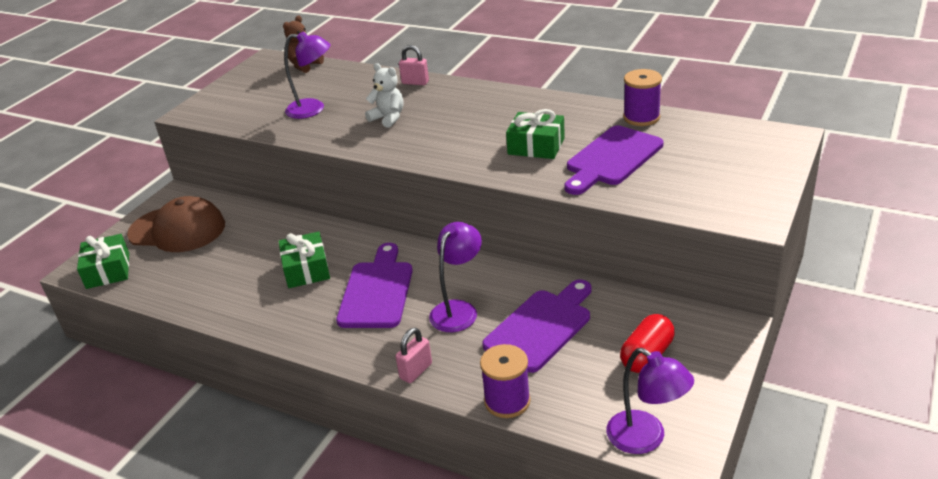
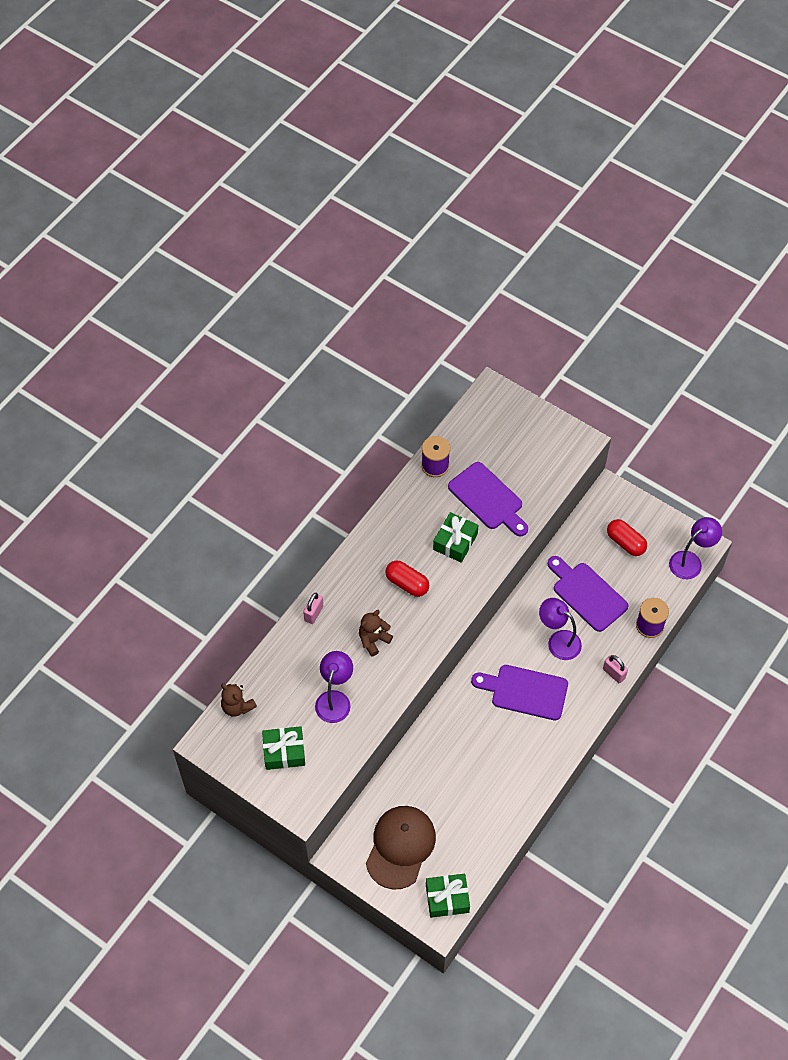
camera: 85 degrees left, 25 degrees up
(306, 269) = (486, 740): green gift -> green gift (284, 752)
(388, 118) = (373, 640): white teddy bear -> brown teddy bear
(467, 125) = (407, 583): none -> red capsule

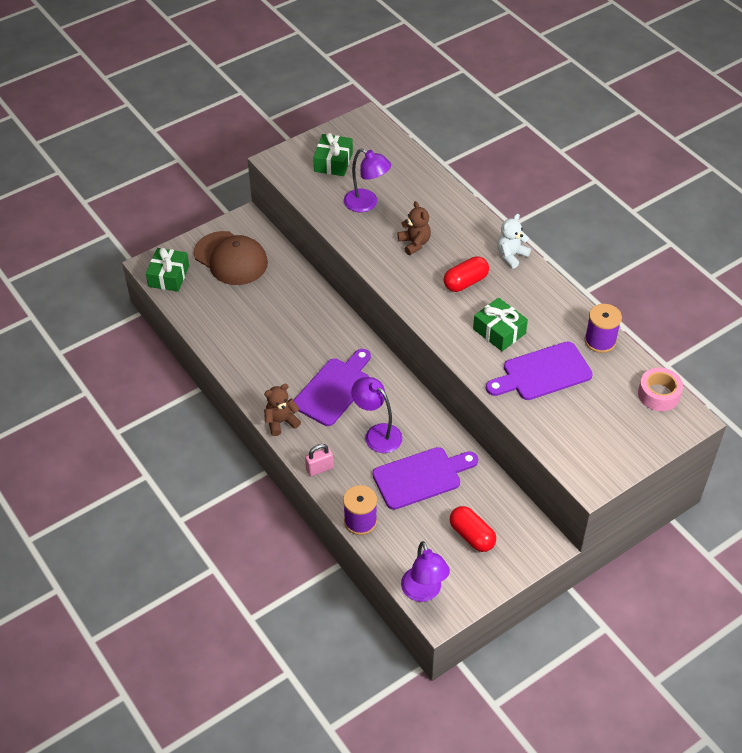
camera: 110 degrees right, 10 degrees down
(237, 706) = (390, 144): brown teddy bear -> brown teddy bear (281, 422)
(313, 613) = (461, 210): pink padlock -> none
(359, 556) = (511, 255): none -> white teddy bear
(475, 414) = (658, 394): none -> pink tape
(558, 641) = (377, 434): purple lamp -> purple lamp turned 105 degrees counterclockwise
(625, 542) = (472, 536): red capsule -> red capsule turned 75 degrees clockwise

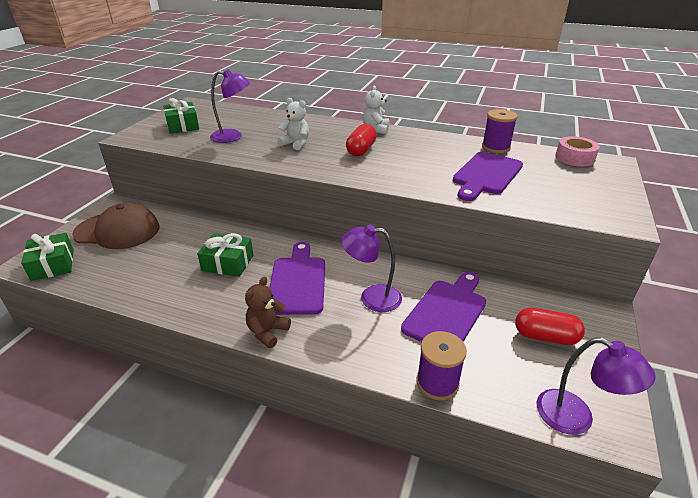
camera: 35 degrees left, 15 degrees down
(319, 469) = (346, 354): pink padlock -> none
(414, 243) = (296, 144): brown teddy bear -> white teddy bear
(499, 331) = (422, 165): green gift -> green gift (228, 263)

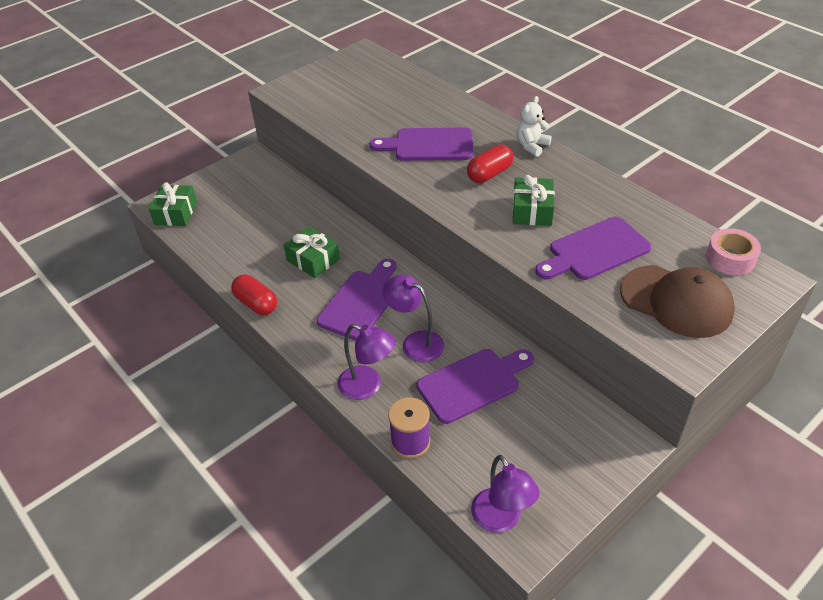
camera: 30 degrees right, 10 degrees up
(117, 231) = (240, 191): brown cap -> brown cap (676, 301)
(183, 125) = (335, 86): green gift -> green gift (532, 210)
(233, 136) = (374, 117): purple lamp -> purple lamp (368, 386)
(267, 332) = (305, 342): brown teddy bear -> none
(296, 144) = (429, 145): white teddy bear -> purple cutting board
(495, 147) = (648, 213): purple spool -> none
(545, 337) = (545, 443): red capsule -> red capsule (256, 303)

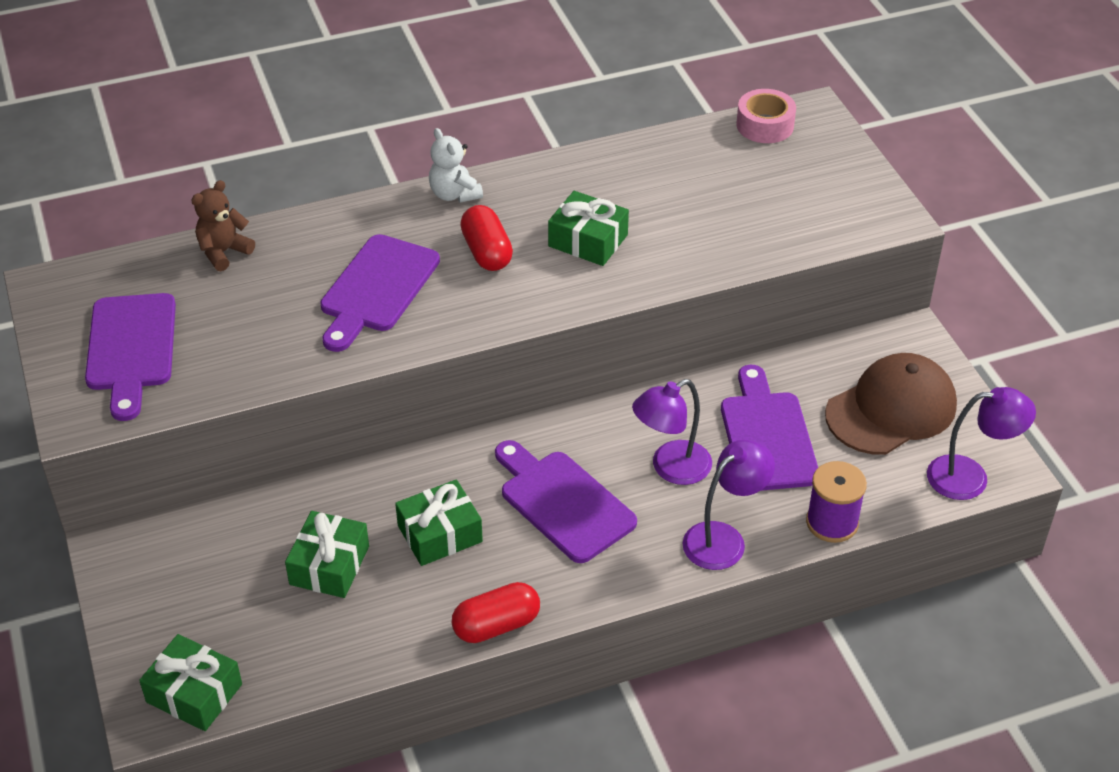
camera: 70 degrees left, 0 degrees up
(273, 227) = (329, 565): none -> green gift
(422, 89) = (223, 252): none -> brown teddy bear
(595, 251) = (694, 217): purple cutting board -> purple cutting board (131, 348)
(676, 301) = (809, 190): brown cap -> brown cap (891, 409)

